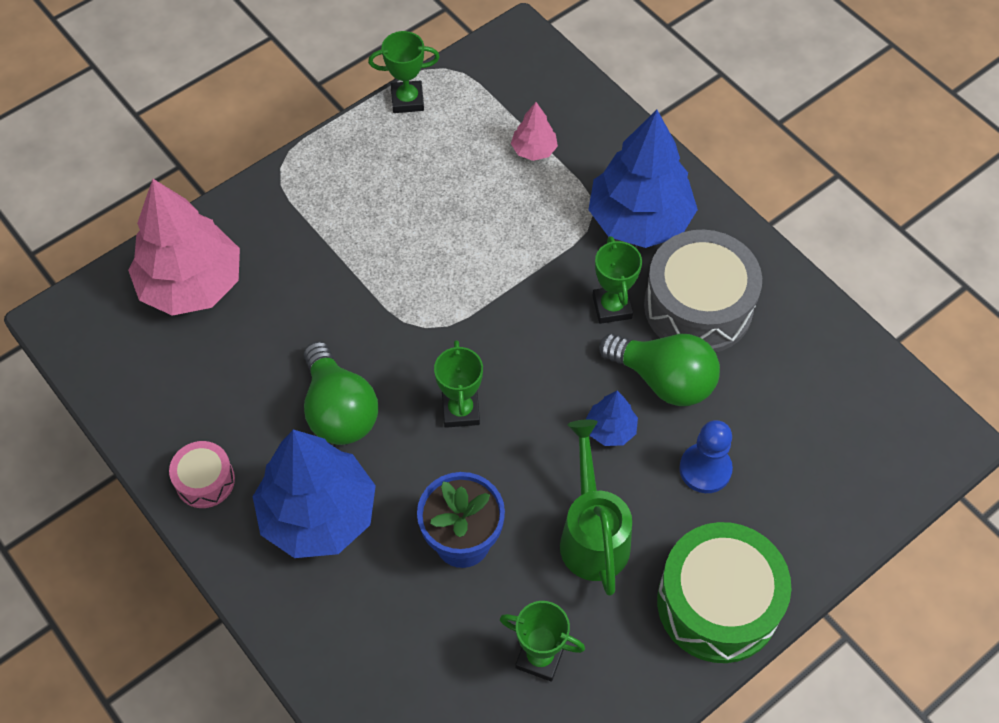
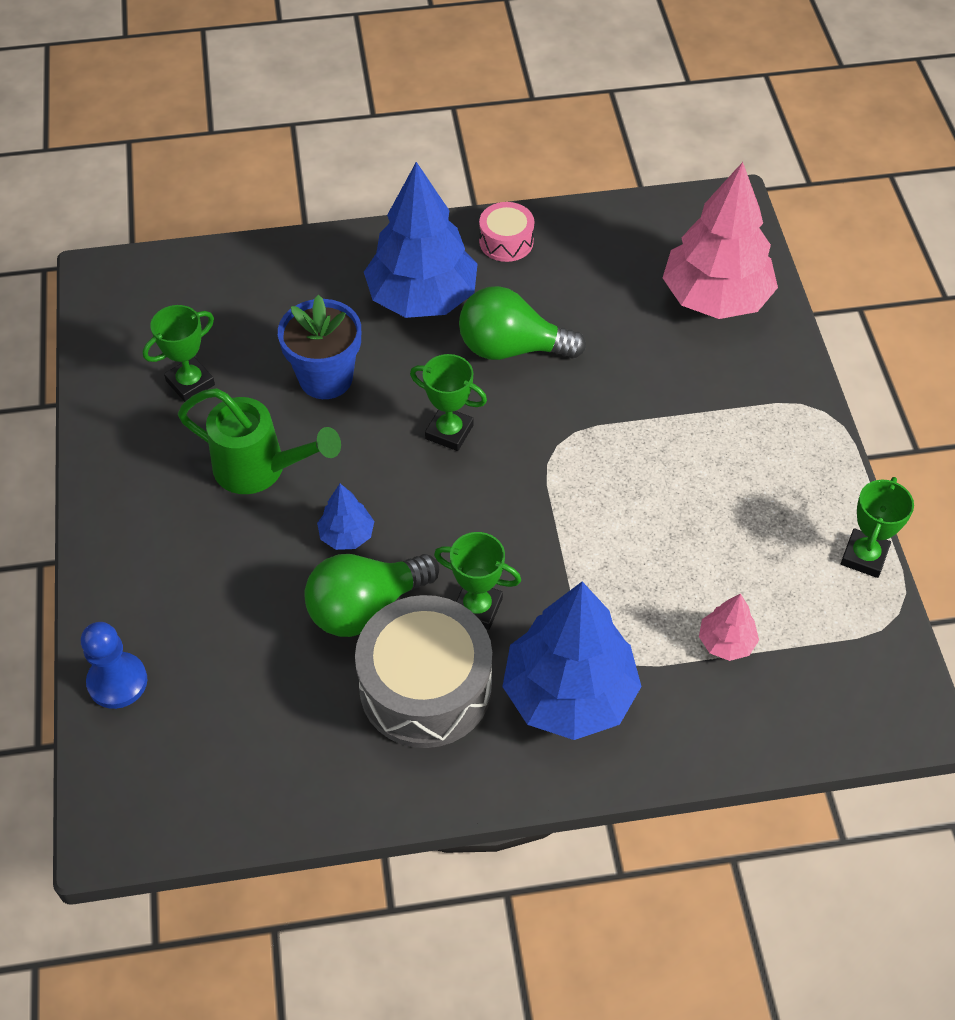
camera: 120 degrees right, 5 degrees down
(705, 469) = (251, 588): blue pawn -> blue pawn (117, 682)
(718, 603) = (128, 526): green drum -> none

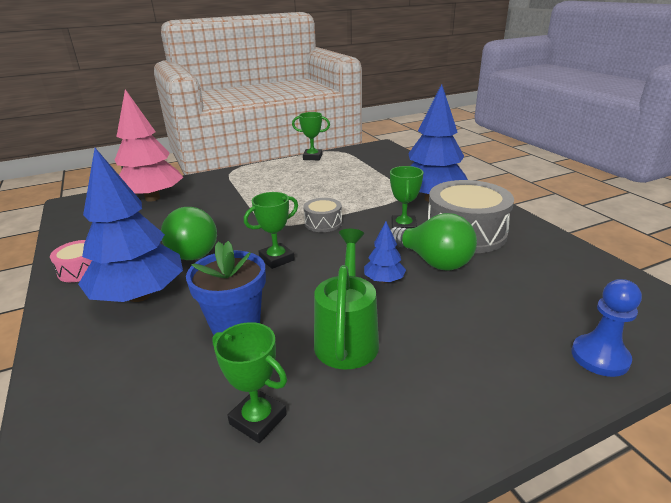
camera: 105 degrees left, 25 degrees down
(449, 432) = (276, 259): green trophy -> green trophy turned 45 degrees clockwise
(535, 506) = (323, 223): none -> grey drum
(726, 642) = (374, 174): pink tree -> none

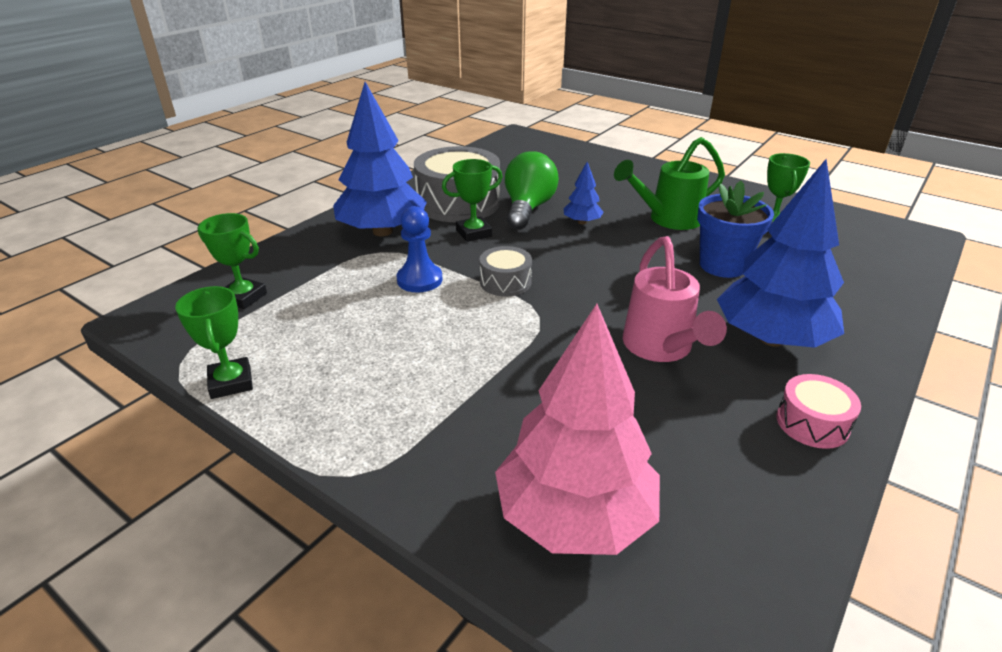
camera: 120 degrees left, 5 degrees up
(195, 250) = (661, 349): green light bulb -> pink watering can
(276, 259) = (612, 284): green trophy -> green trophy (243, 297)
(600, 357) = (584, 153): blue pawn -> blue pawn (419, 280)

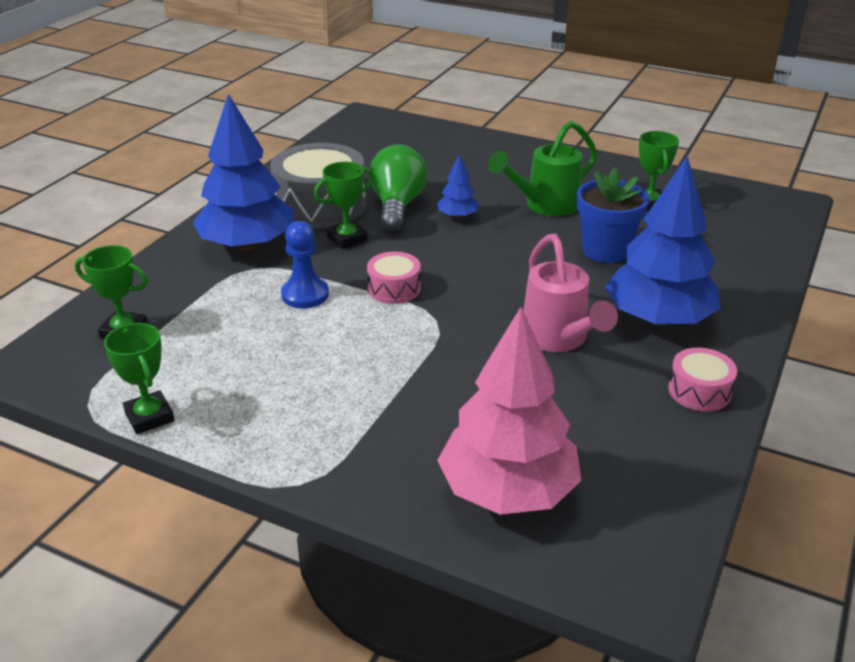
camera: 10 degrees left, 0 degrees up
(505, 282) = (394, 288): grey drum -> pink drum

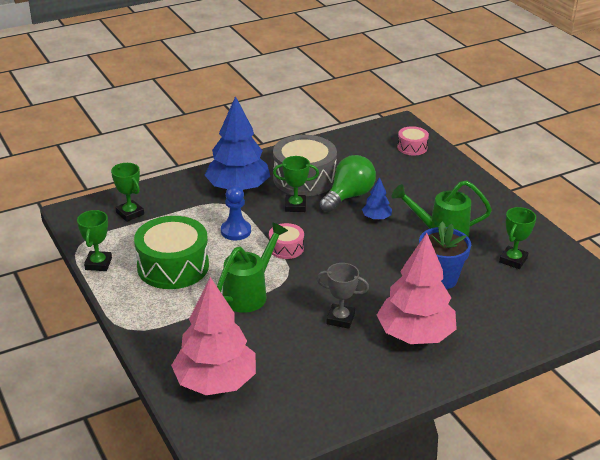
camera: 35 degrees right, 0 degrees up
(269, 372) = (173, 266): none -> green drum
(414, 360) = (250, 293): none -> green watering can
(558, 339) = (340, 319): pink watering can -> grey trophy
(658, 319) = (415, 335): blue tree -> pink tree
(699, 391) = (382, 385): pink drum -> pink drum (412, 147)

